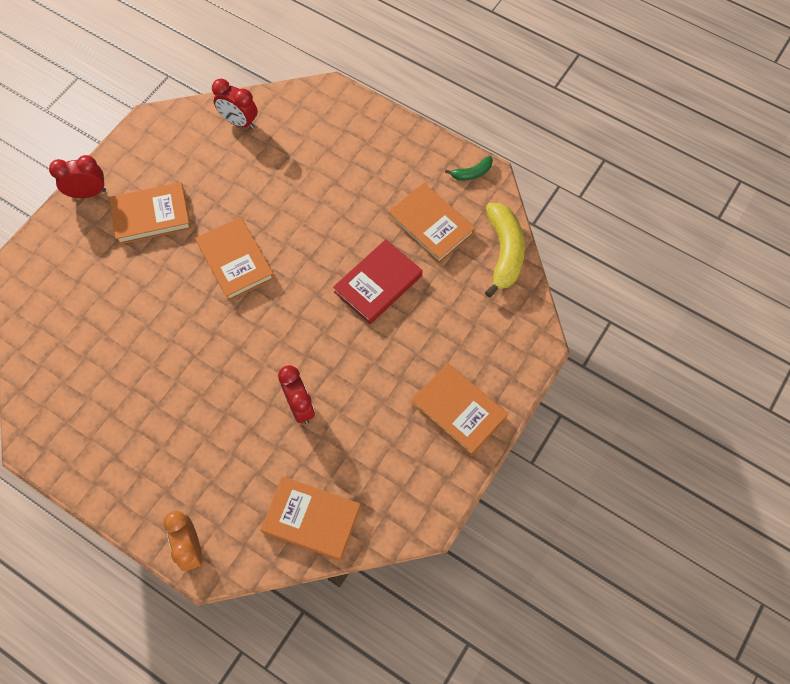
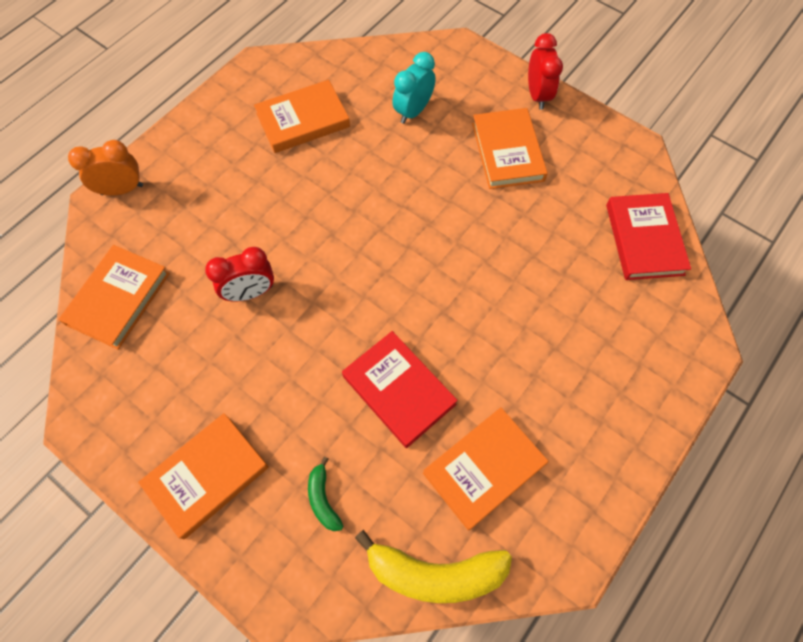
camera: 95 degrees right, 0 degrees up
(102, 293) = (413, 111): none -> turquoise clock
(236, 261) = (444, 232): orange book -> orange book (303, 120)
(239, 122) = (644, 239): red clock -> red book
(472, 173) = (573, 540): green banana -> green banana (323, 499)

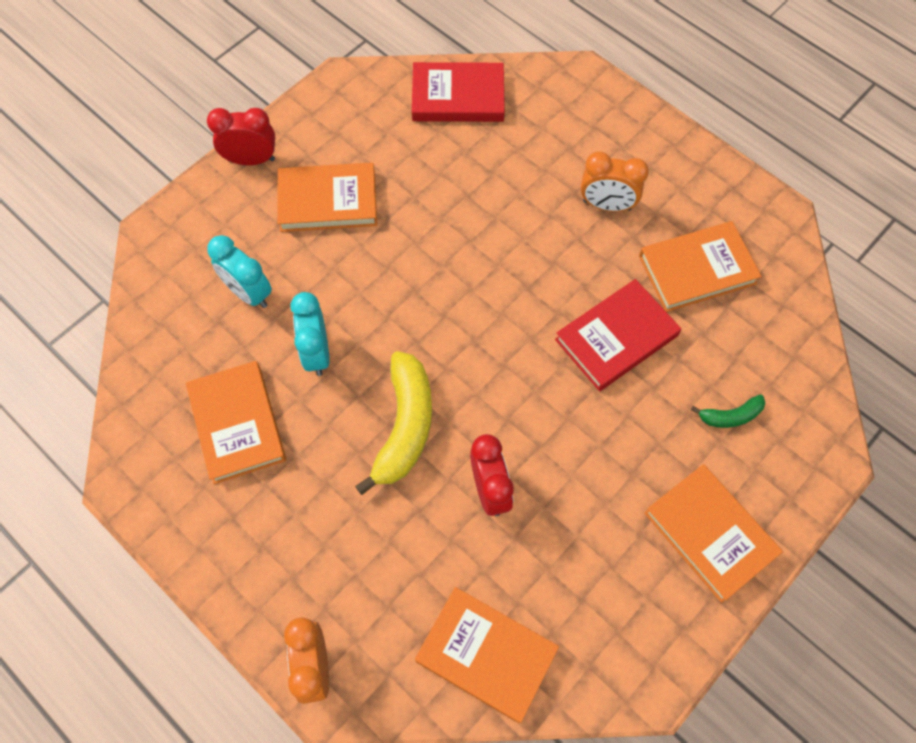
camera: 85 degrees left, 0 degrees up
(365, 161) = (316, 353): none -> turquoise clock
(435, 573) = (794, 321): yellow banana -> yellow banana (405, 426)
(484, 469) = (697, 269): orange book -> orange book turned 75 degrees counterclockwise
(546, 378) = (606, 205): none -> orange clock

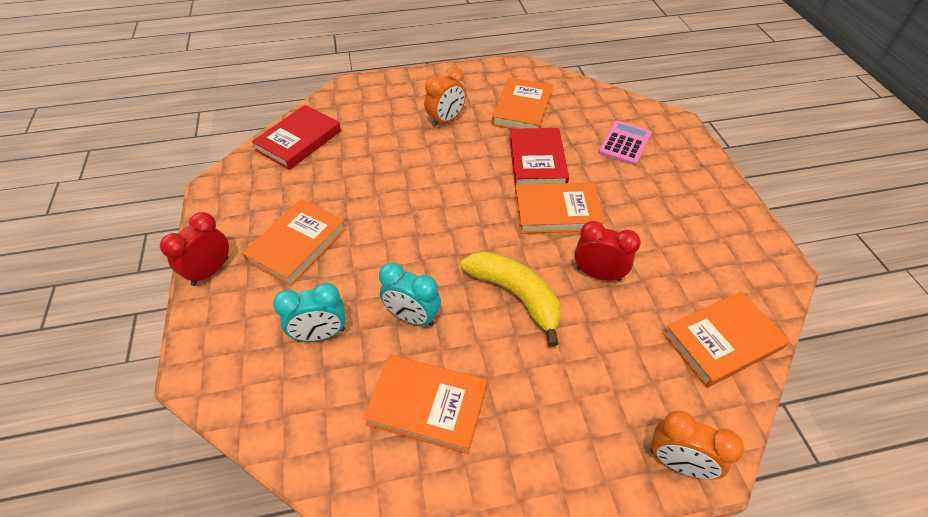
camera: 55 degrees left, 15 degrees down
(710, 533) = (694, 189): orange book -> orange book (557, 211)
(730, 416) = (624, 143): green banana -> pink calculator

